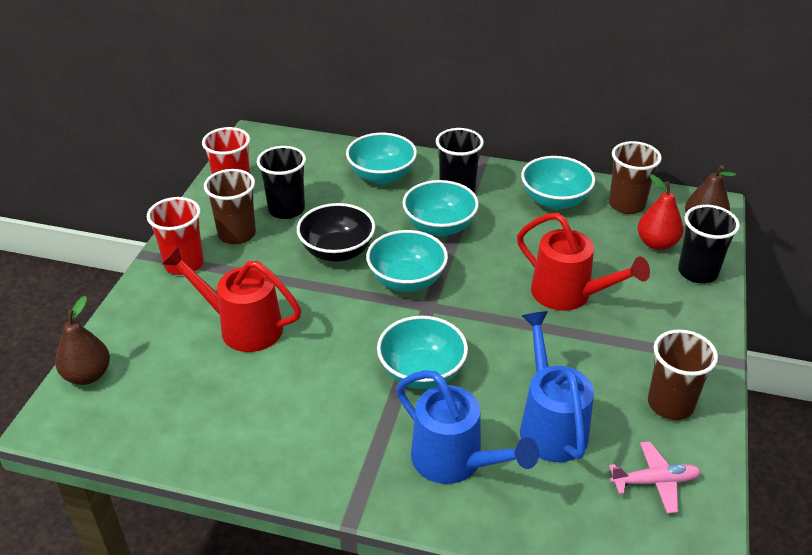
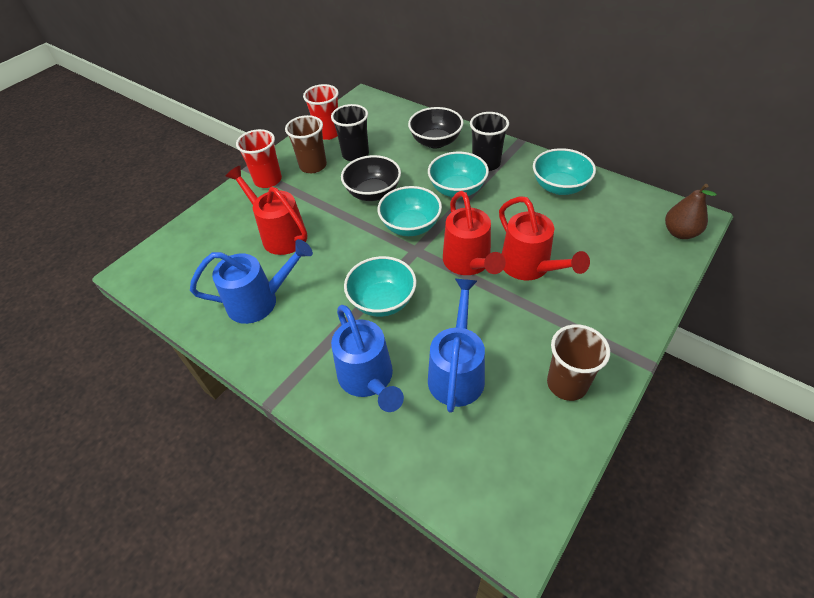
camera: 25 degrees right, 10 degrees up
(88, 375) = (168, 244): brown pear -> none
(266, 412) = (260, 301): none -> blue watering can
(381, 176) = (435, 142): turquoise bowl -> black bowl
(499, 306) = (469, 263): none -> red watering can
(626, 205) = (619, 202): brown cup -> none
(655, 482) = (517, 448): pink plane -> none
(656, 243) = (628, 241): red pear -> none
(697, 272) = (652, 274): black cup -> none

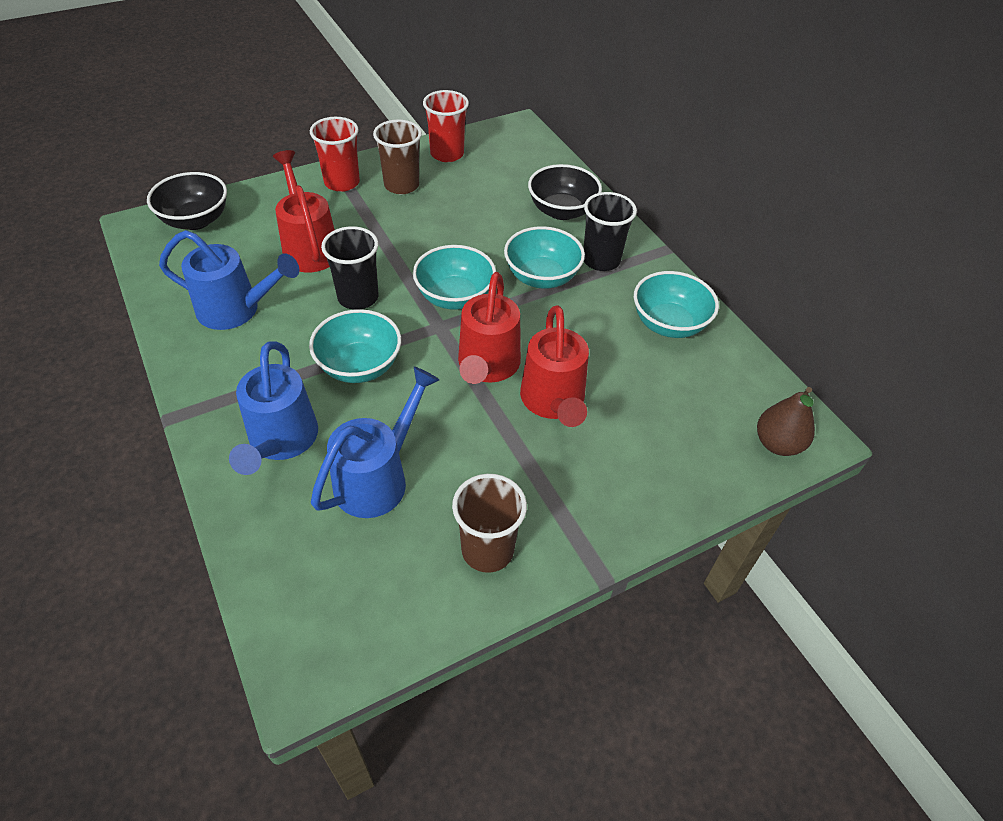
camera: 20 degrees right, 0 degrees up
(355, 154) = (458, 190): black cup -> black cup (358, 297)
(373, 193) = (443, 242): black bowl -> black bowl (196, 220)

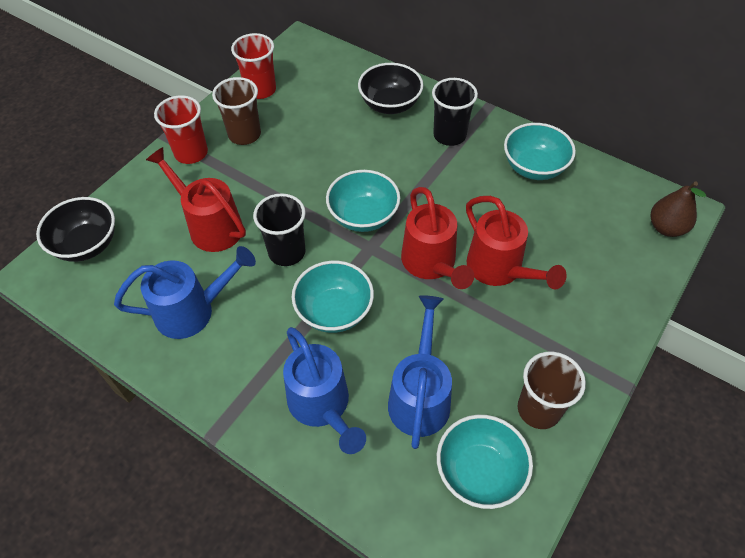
camera: 25 degrees left, 5 degrees up
(542, 277) = (416, 169): turquoise bowl -> turquoise bowl (479, 472)

